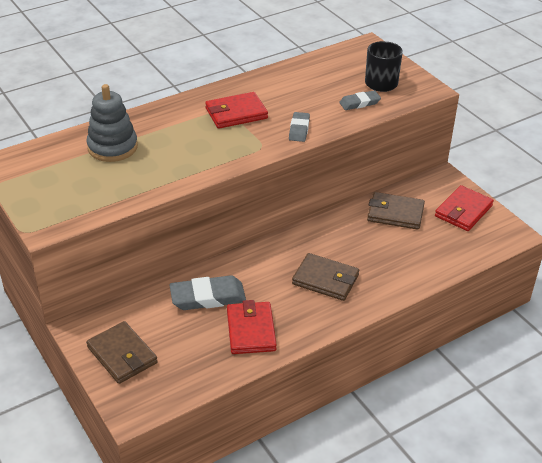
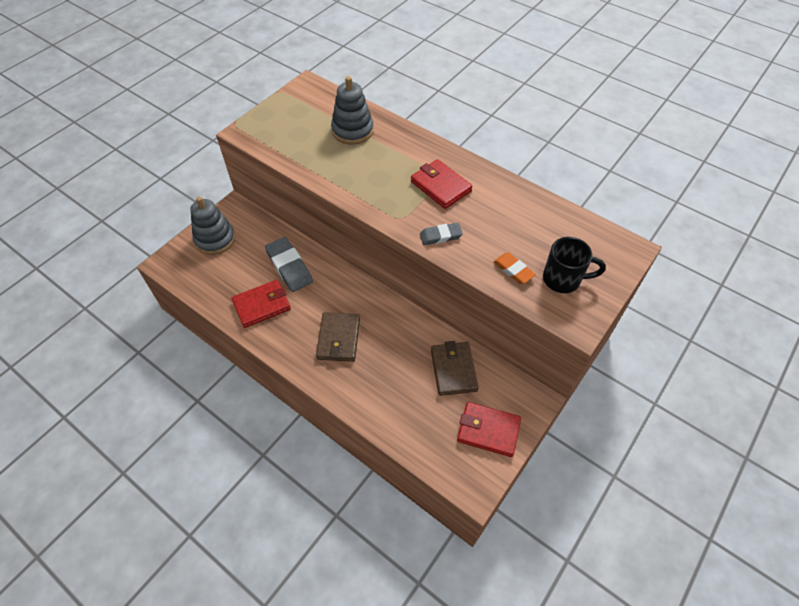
camera: 70 degrees right, 15 degrees up
(122, 355) = (215, 239): brown wallet -> grey stacking toy
(359, 103) = (513, 270): grey eraser -> orange eraser

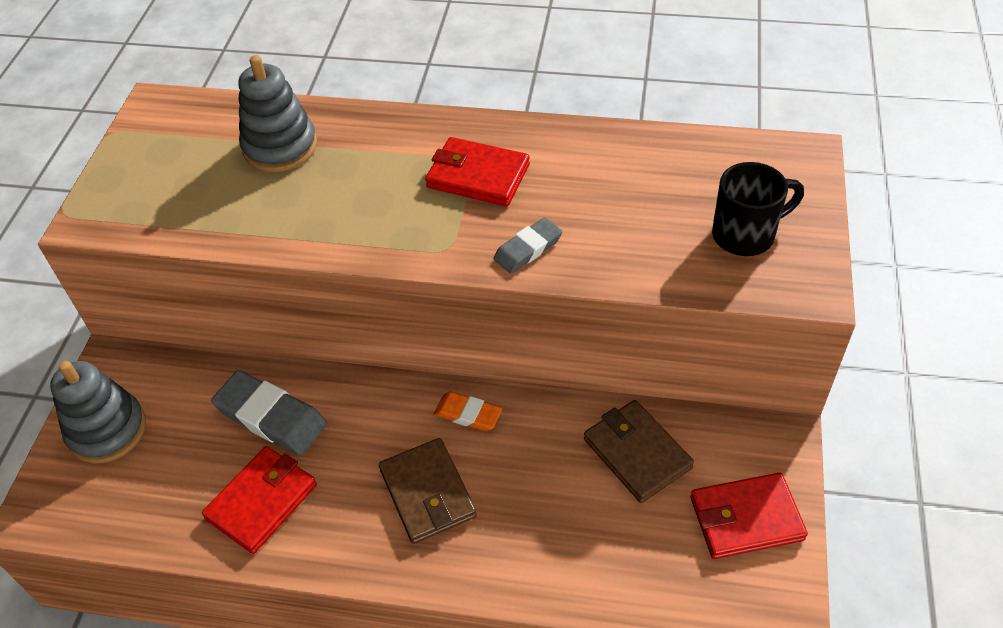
camera: 25 degrees left, 5 degrees down
(513, 270) = (668, 252): orange eraser -> orange eraser (468, 414)

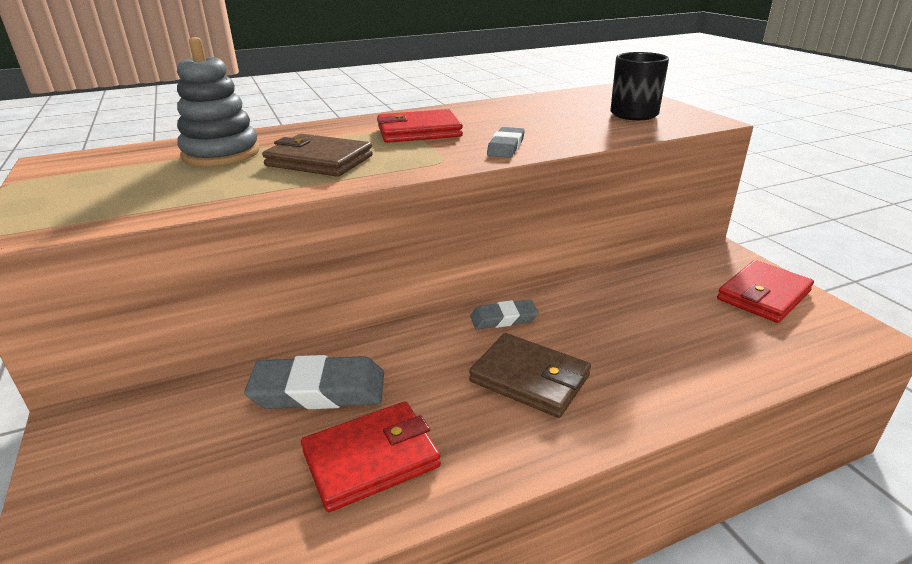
camera: 35 degrees left, 20 degrees down
(107, 430) = (110, 484): grey stacking toy -> none
(261, 502) = (371, 459): red wallet -> red wallet turned 60 degrees clockwise
(468, 414) = (503, 318): orange eraser -> grey eraser
(637, 454) = (652, 292): brown wallet -> brown wallet (319, 161)

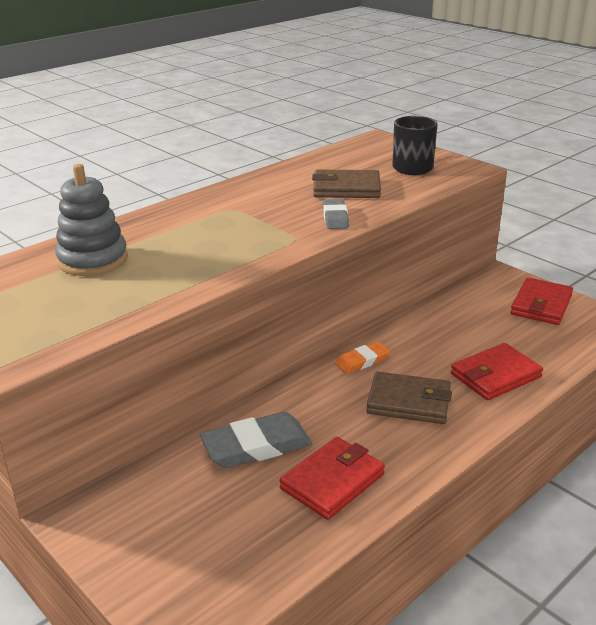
camera: 20 degrees left, 0 degrees up
(319, 161) = (192, 254): brown wallet -> brown wallet (346, 188)
(419, 131) = (248, 211): red wallet -> red wallet (495, 375)
(503, 318) = (362, 361): grey eraser -> orange eraser

